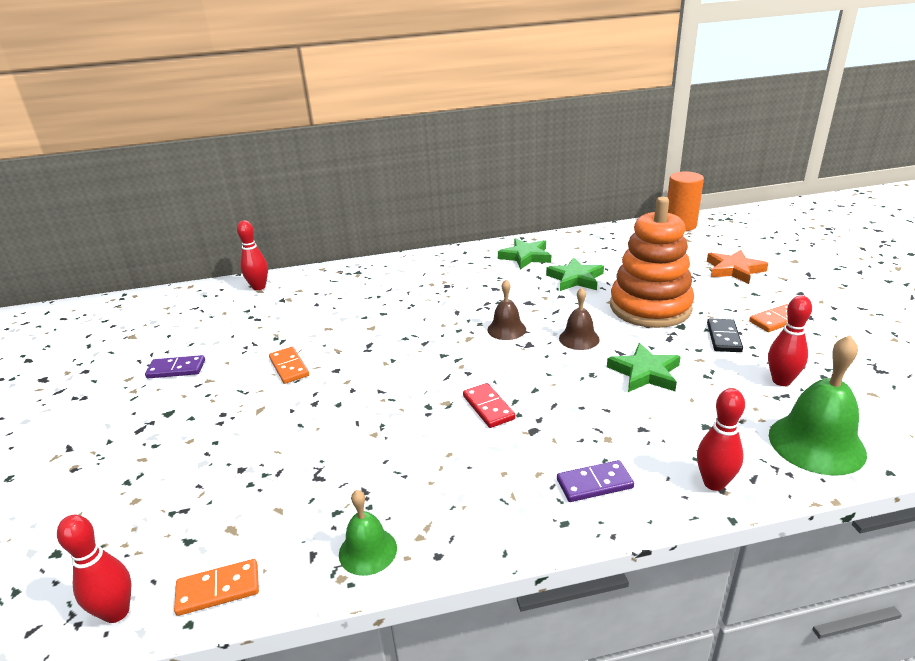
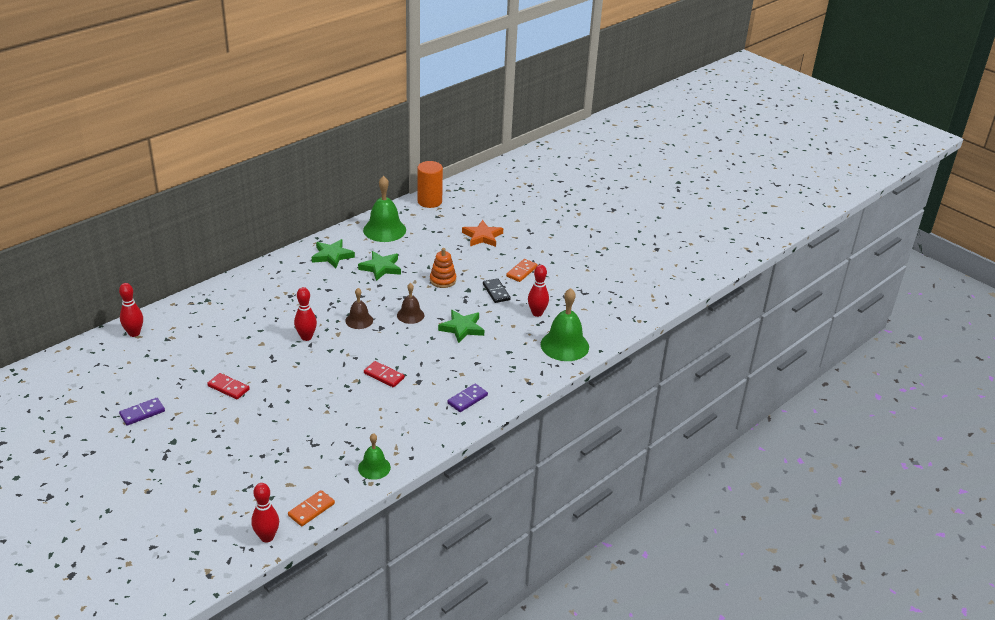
camera: 35 degrees left, 5 degrees up
(289, 367) = (228, 388): orange domino -> red domino
(606, 243) = (384, 230): none -> green bell
(650, 307) = (443, 280): orange stacking toy -> orange stacking toy, size x0.48
(714, 483) = (524, 381): red bowling pin -> red bowling pin (306, 337)

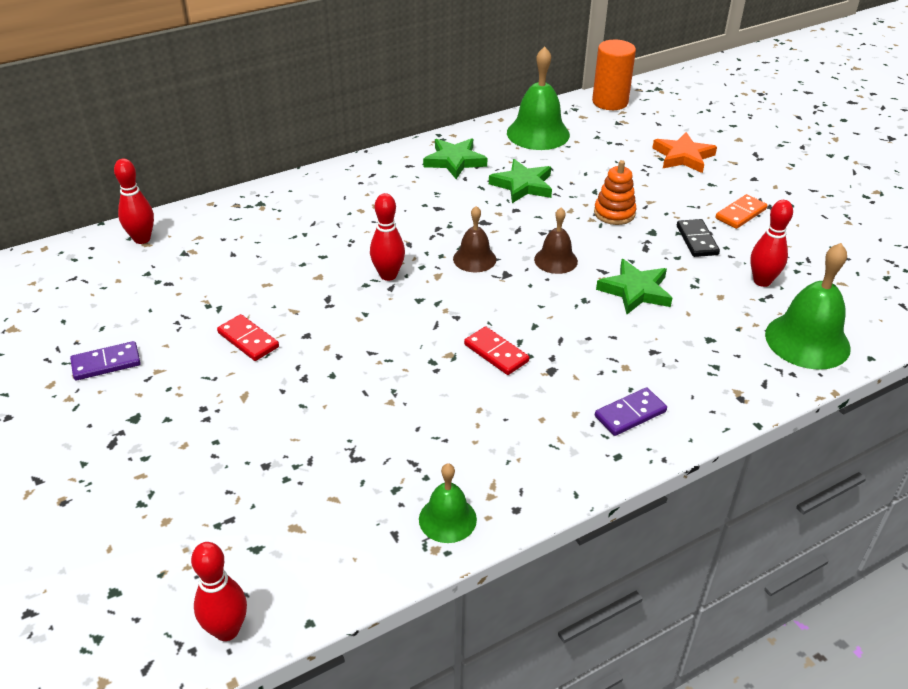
camera: 15 degrees right, 5 degrees up
(311, 510) = (319, 586): orange domino -> none

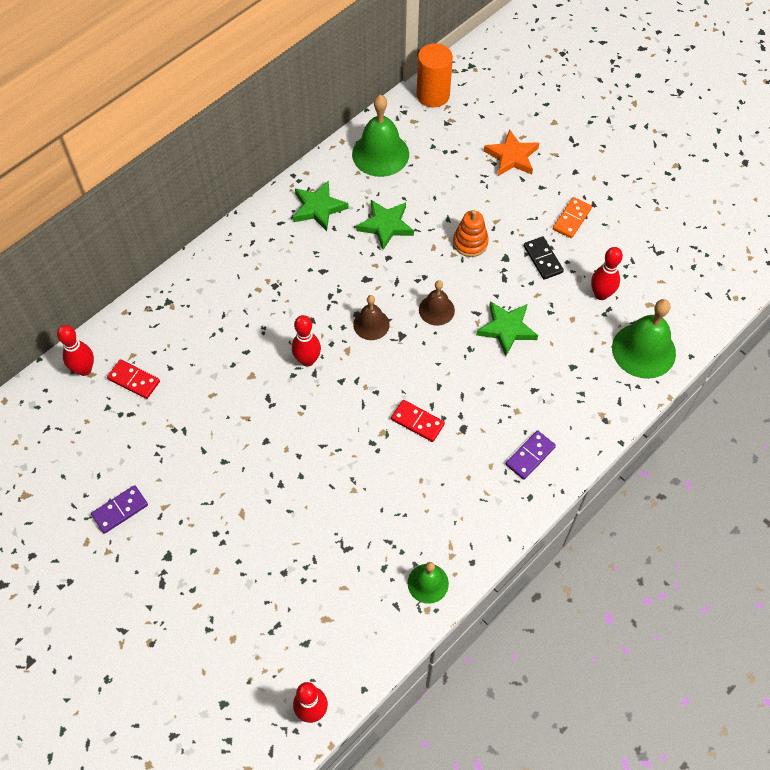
camera: 15 degrees left, 20 degrees up
(248, 340) = (222, 458): red domino -> red domino (134, 380)

